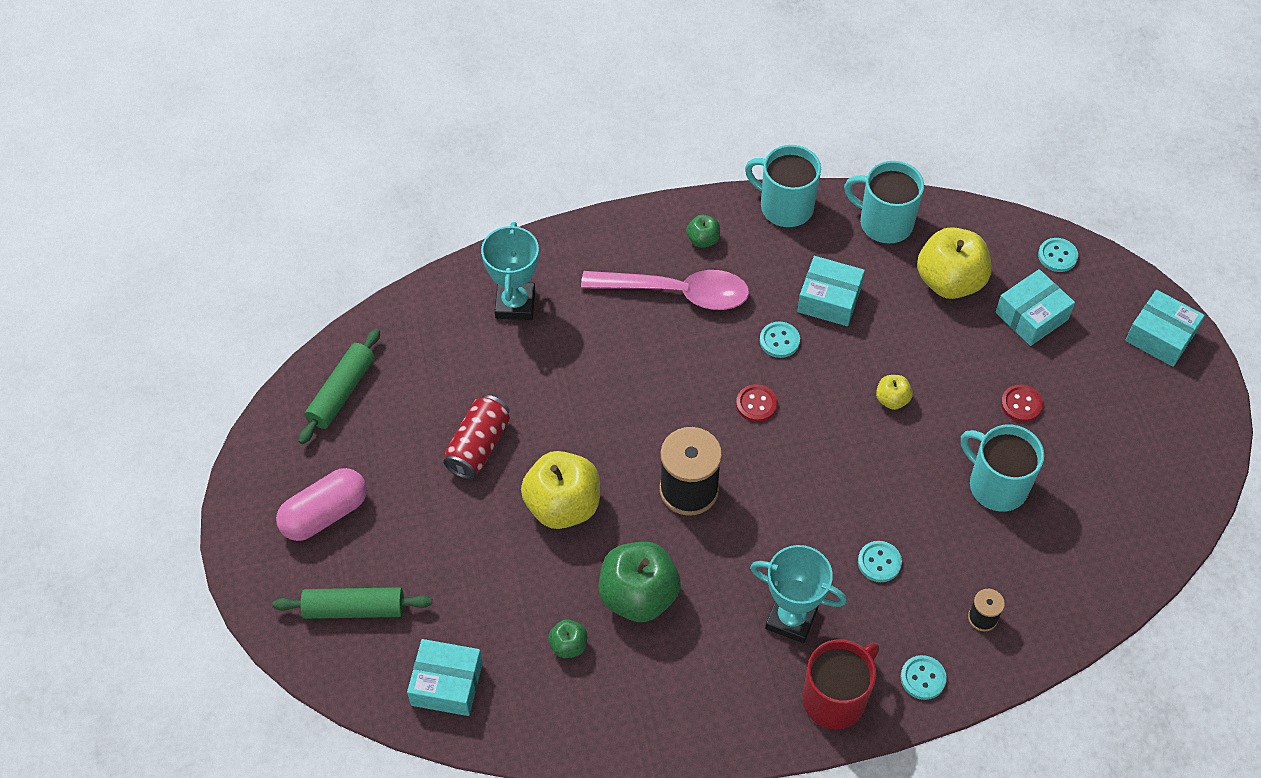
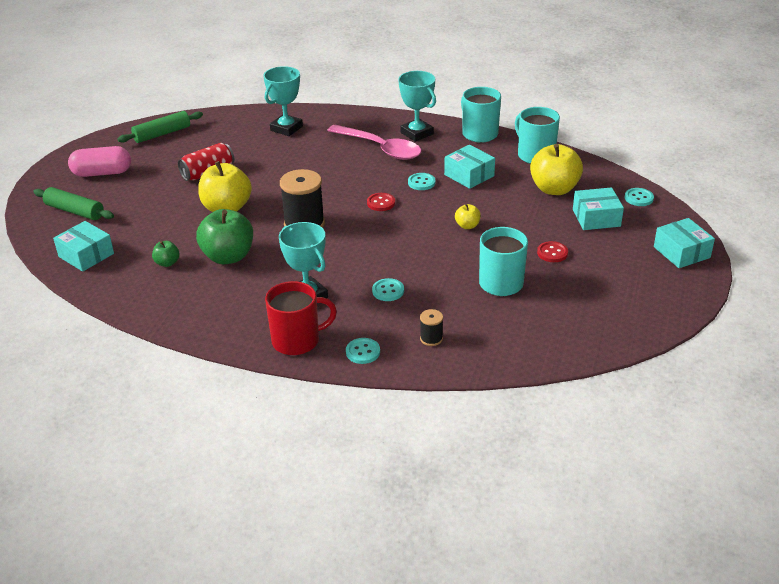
camera: 30 degrees right, 20 degrees down
(703, 240) = (417, 133): green apple -> turquoise trophy

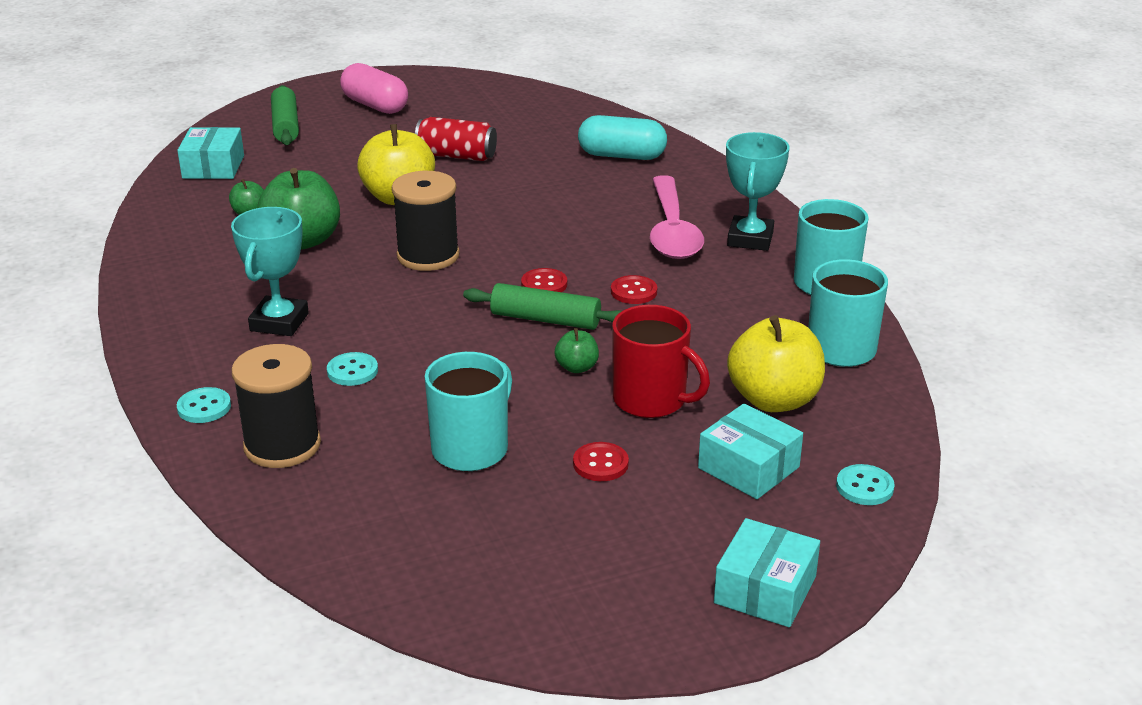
camera: 50 degrees right, 5 degrees down
(162, 134) = (498, 98): green rolling pin -> green rolling pin (545, 319)
(286, 128) = (622, 156): turquoise trophy -> turquoise capsule
(297, 341) = (183, 354): red mug -> red mug (651, 400)
(421, 182) = (633, 292): turquoise button -> red button
(431, 338) = (282, 445): black spool -> black spool, size x2.08
(467, 226) = (577, 367): yellow apple -> green apple
(469, 175) = (705, 318): turquoise box -> none

